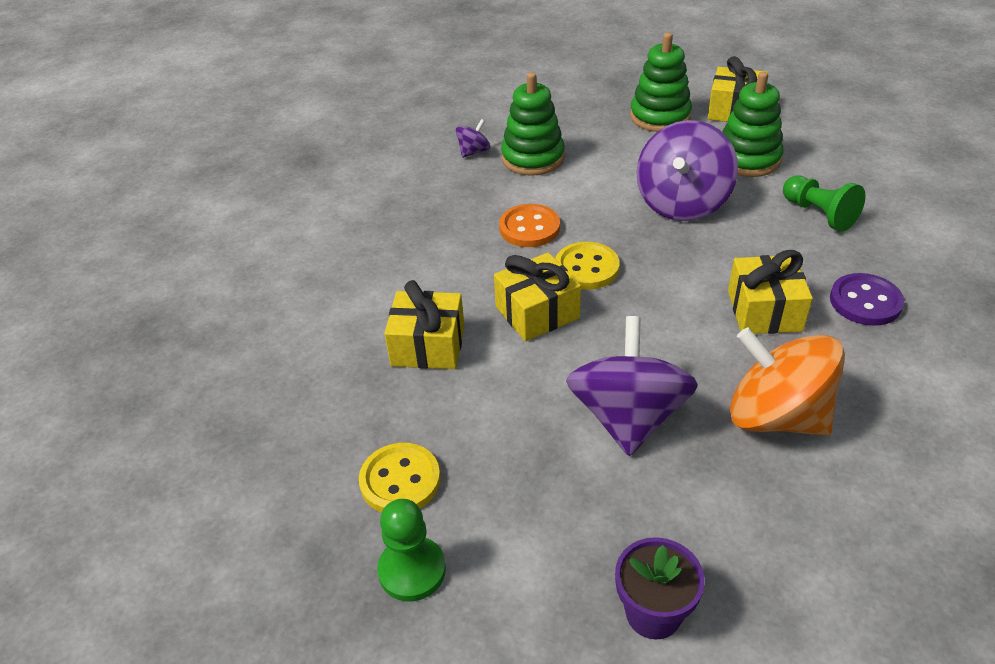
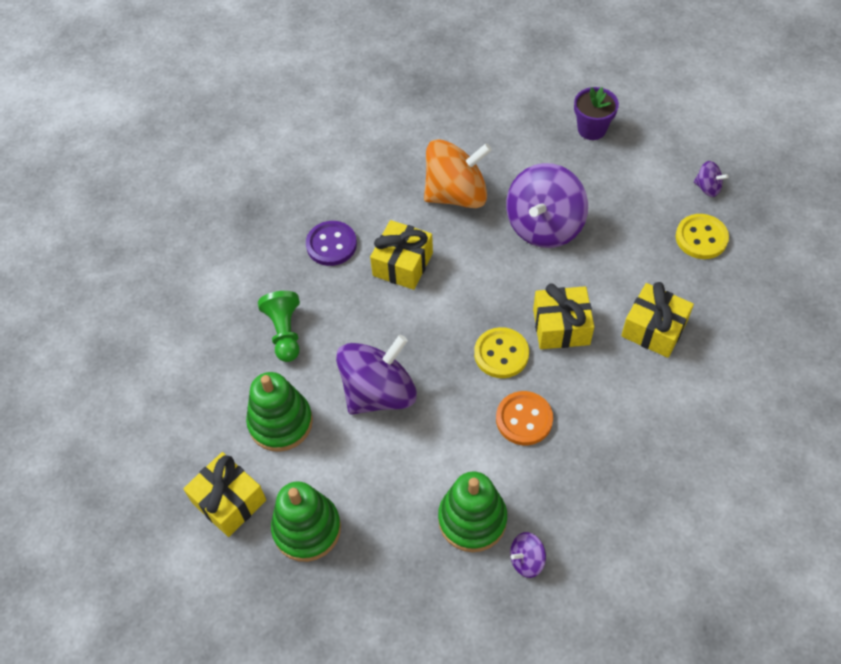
camera: 155 degrees left, 15 degrees up
(412, 570) = (707, 188): green pawn -> purple spinning top
(776, 416) = (456, 194): orange spinning top -> orange spinning top turned 75 degrees counterclockwise

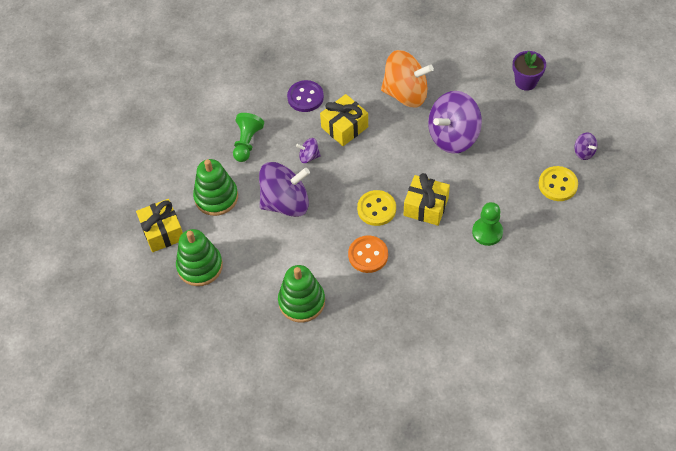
camera: 25 degrees right, 0 degrees up
(526, 560) = (321, 339): purple spinning top -> purple spinning top (309, 156)
(654, 329) = (487, 232): yellow gift -> green pawn

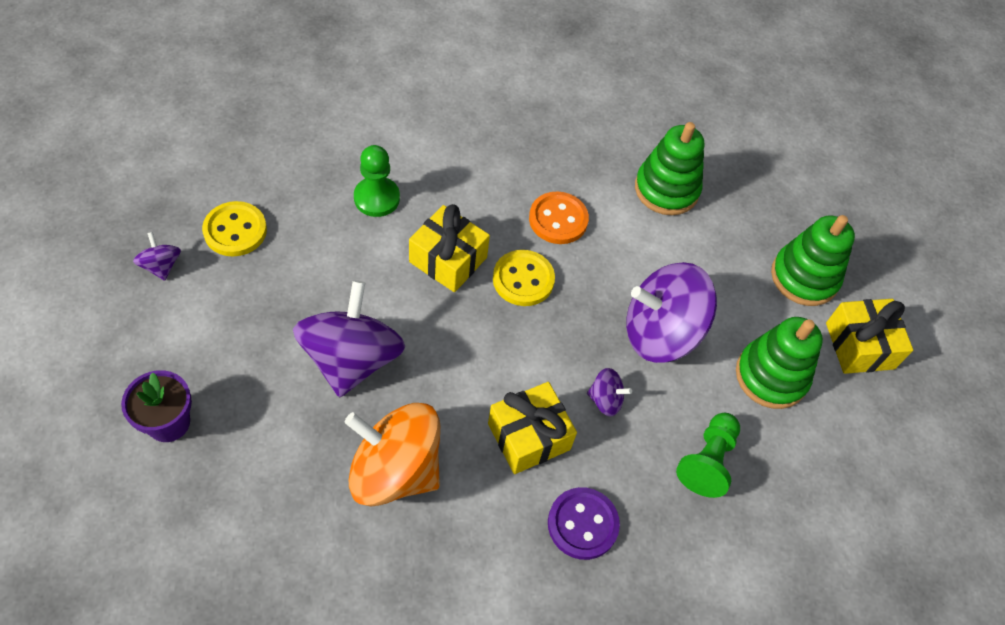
camera: 175 degrees left, 0 degrees up
(453, 136) = (352, 359): purple spinning top -> purple spinning top turned 60 degrees counterclockwise

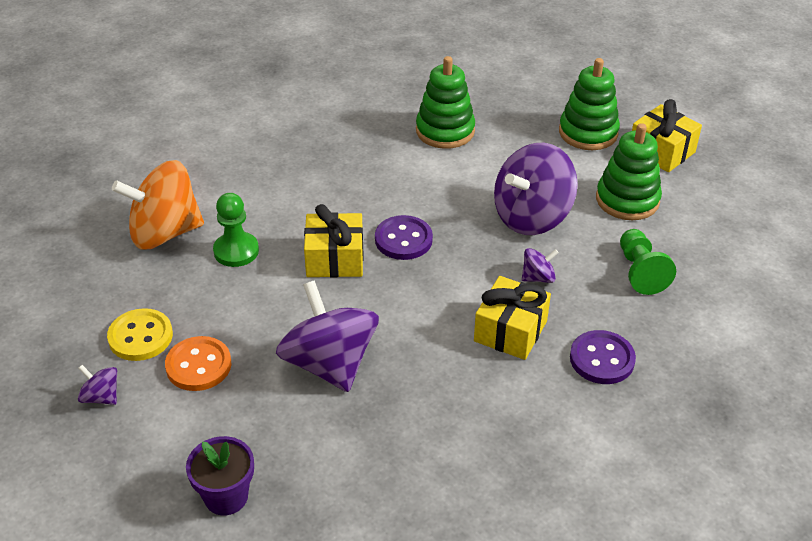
camera: 30 degrees left, 15 degrees down
(395, 470) = (438, 412): orange spinning top -> orange spinning top (164, 233)
(523, 279) = (403, 240): yellow button -> purple button
(558, 219) = (389, 189): orange button -> orange button (198, 365)

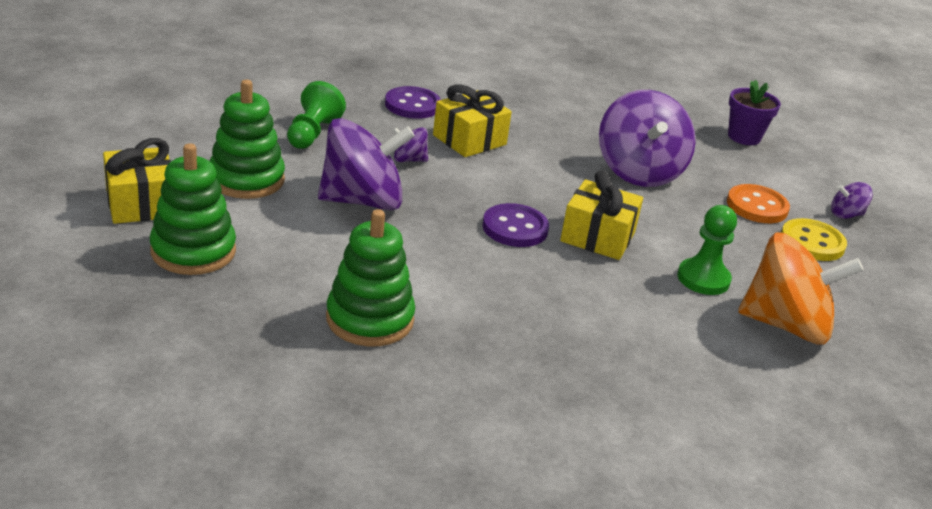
camera: 160 degrees left, 10 degrees down
(101, 397) = (846, 215): purple spinning top -> purple spinning top turned 120 degrees clockwise

